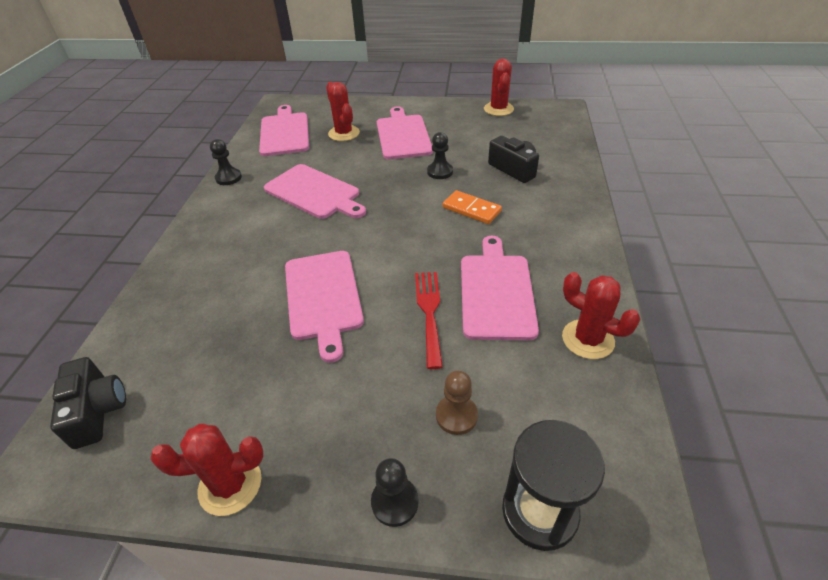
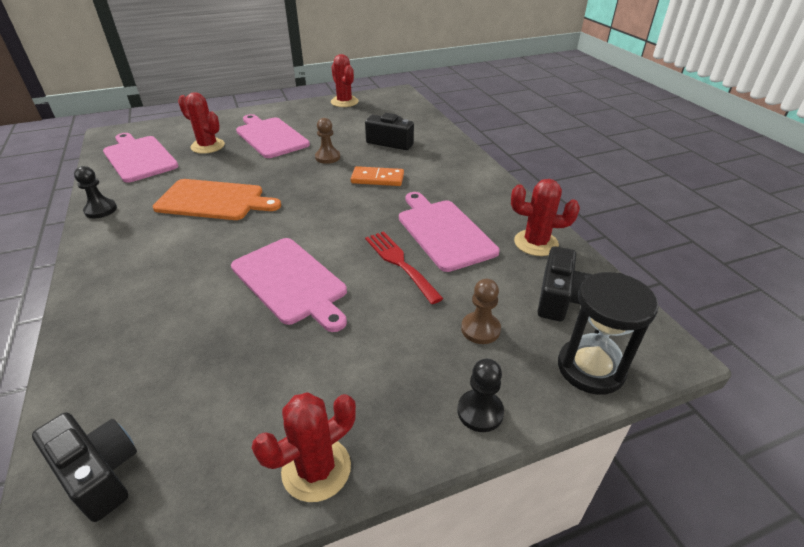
camera: 30 degrees left, 5 degrees down
(314, 192) = (214, 200): pink cutting board -> orange cutting board
(440, 172) = (327, 157): black pawn -> brown pawn
(565, 415) = (559, 298): none -> black camera

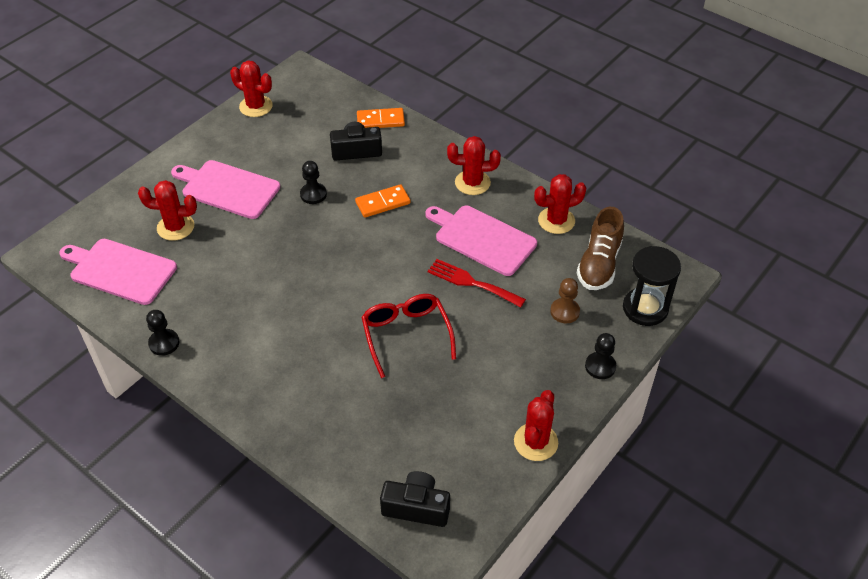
camera: 30 degrees left, 10 degrees up
(214, 200) = (259, 288): orange cutting board -> none
(291, 282) = (406, 335): pink cutting board -> red glasses
(327, 157) = (313, 194): brown pawn -> black pawn
(429, 131) = (380, 120): none -> orange domino
(472, 189) = (472, 183): none -> red cactus
(559, 298) = (599, 264): black camera -> brown shoe

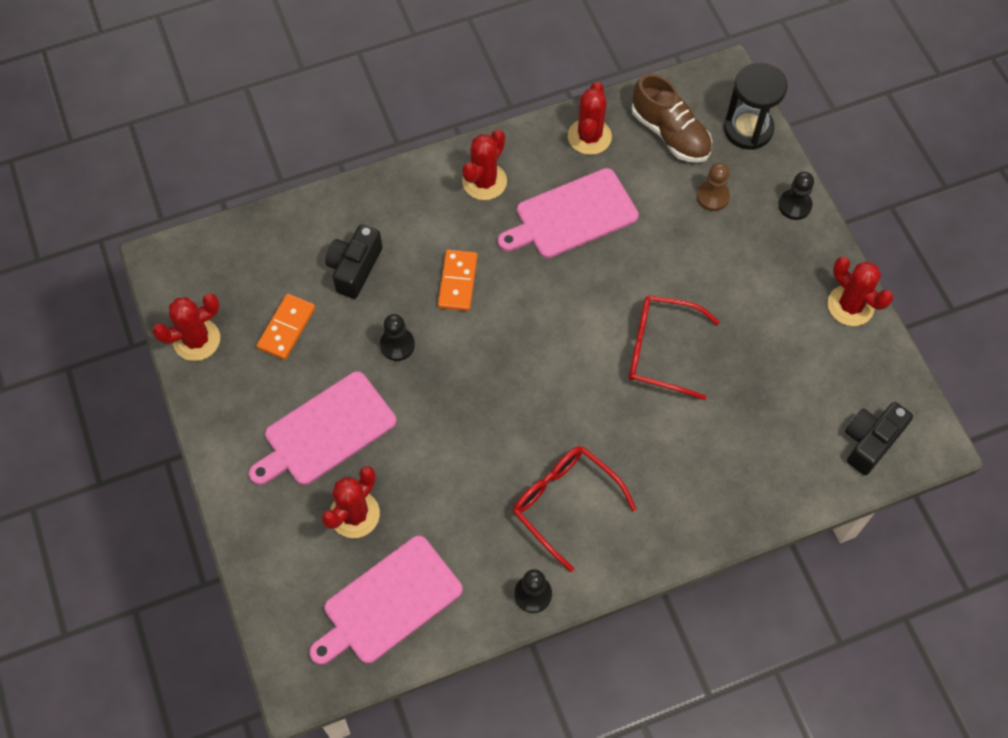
camera: 60 degrees left, 15 degrees up
(245, 331) = (564, 503): none -> red glasses
(380, 120) = (320, 220): orange domino -> orange domino (287, 328)
(471, 282) = (626, 257): red fork -> none

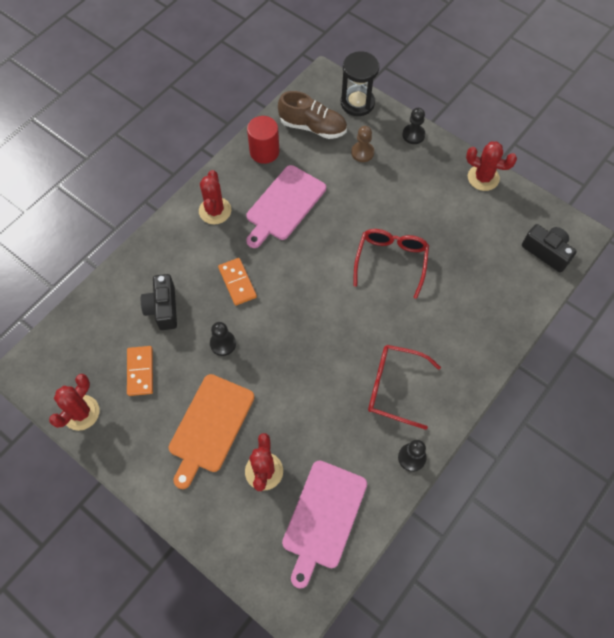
camera: 30 degrees left, 0 degrees up
(326, 431) = (210, 426): pink cutting board -> orange cutting board
(589, 137) = (264, 152): red cactus -> red cylinder
(660, 350) = (391, 261): red glasses -> red glasses turned 120 degrees clockwise
(870, 442) = (546, 252): black camera -> black camera turned 120 degrees clockwise

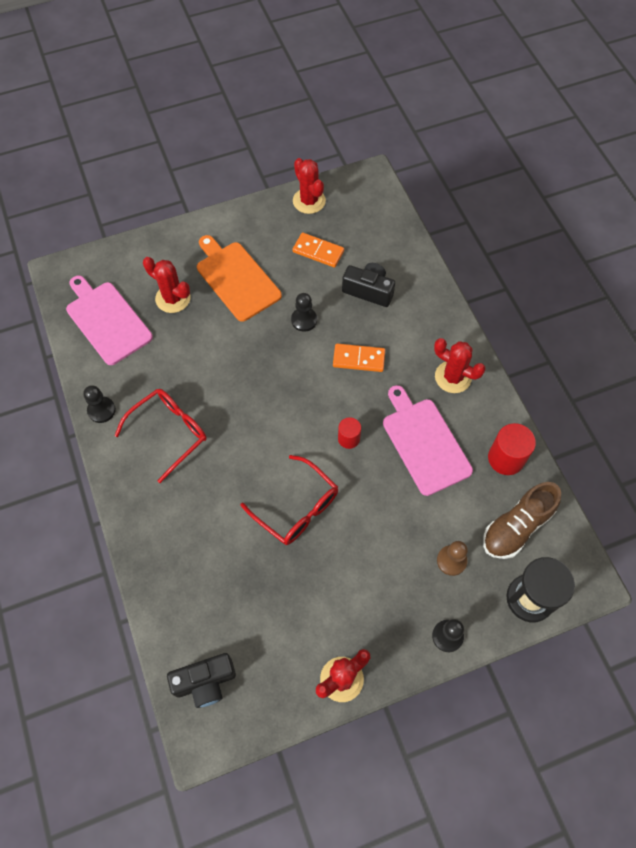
camera: 120 degrees right, 0 degrees up
(313, 255) = (348, 438): none -> red cylinder

